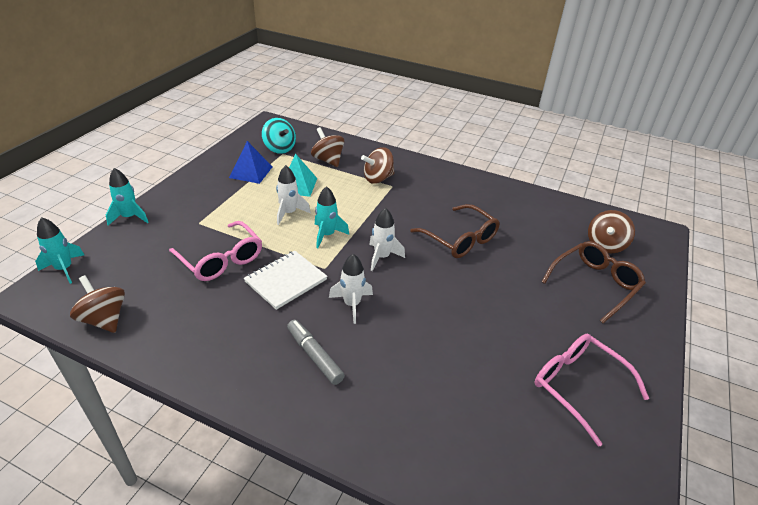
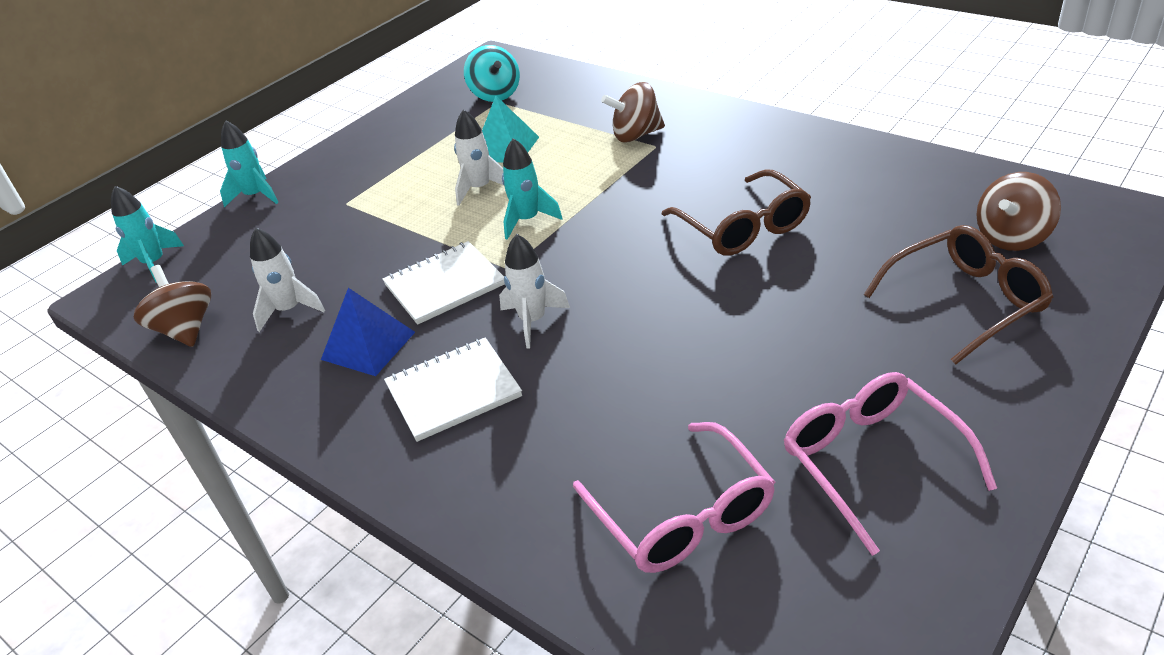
camera: 20 degrees right, 0 degrees up
(221, 259) = (361, 254): pink glasses -> pink glasses (682, 514)
(251, 172) = (442, 130): blue pyramid -> blue pyramid (368, 345)
(314, 356) = (453, 391): grey marker -> white notebook
(328, 160) = (564, 109): brown spinning top -> none
(382, 257) = (603, 253): white rocket -> white rocket (289, 310)

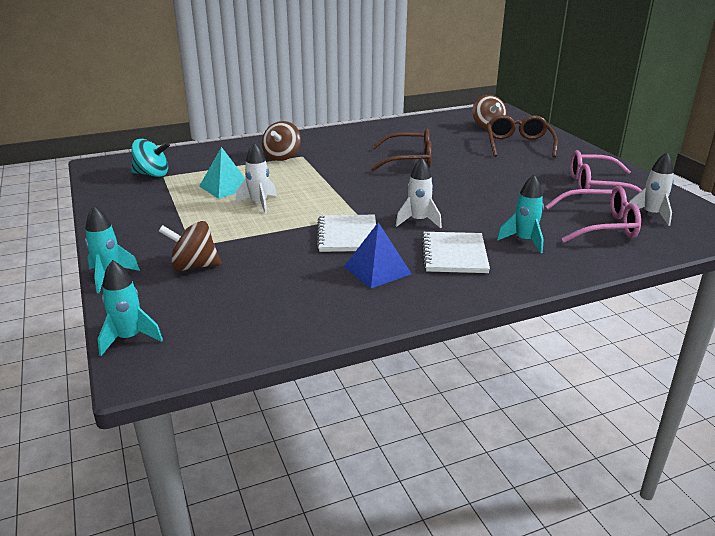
camera: 65 degrees left, 10 degrees down
(185, 329) = (256, 336): brown spinning top -> brown spinning top (194, 266)
(289, 310) = (296, 289): white rocket -> white rocket (651, 215)
(527, 220) = (318, 200): turquoise rocket -> turquoise rocket (524, 241)

